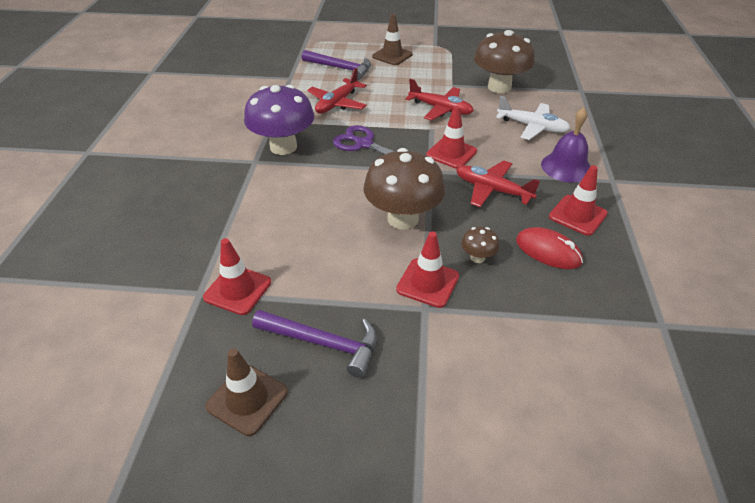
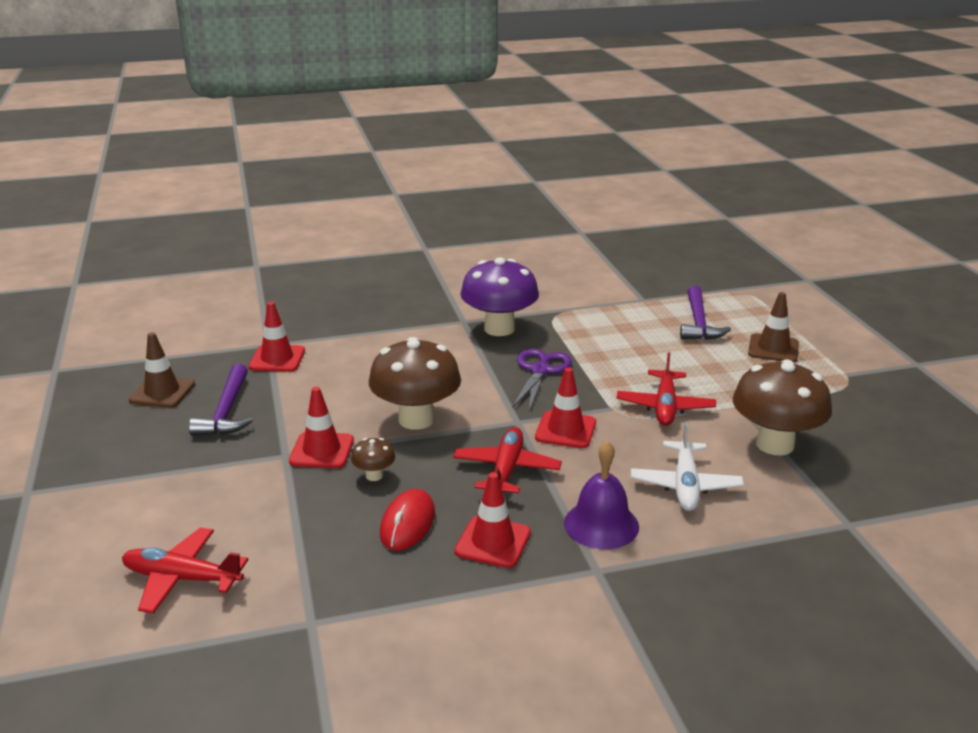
camera: 70 degrees right, 15 degrees down
(337, 103) = (613, 338): red plane -> red plane (182, 578)

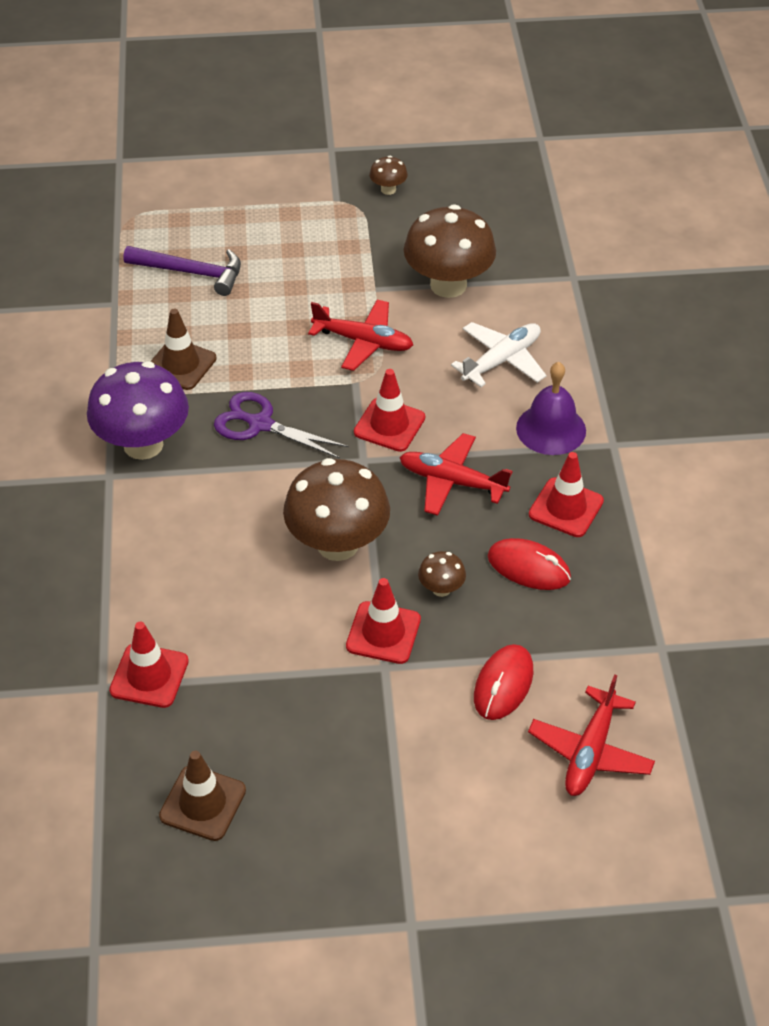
camera: 80 degrees left, 20 degrees up
(227, 411) = (272, 727): purple hammer -> none
(264, 519) = (503, 684): none -> red mouse
(685, 485) = (502, 360): white plane -> white plane turned 60 degrees counterclockwise
(773, 349) = (270, 233): brown traffic cone -> brown traffic cone (181, 365)
(887, 398) = (388, 189): none -> brown mushroom

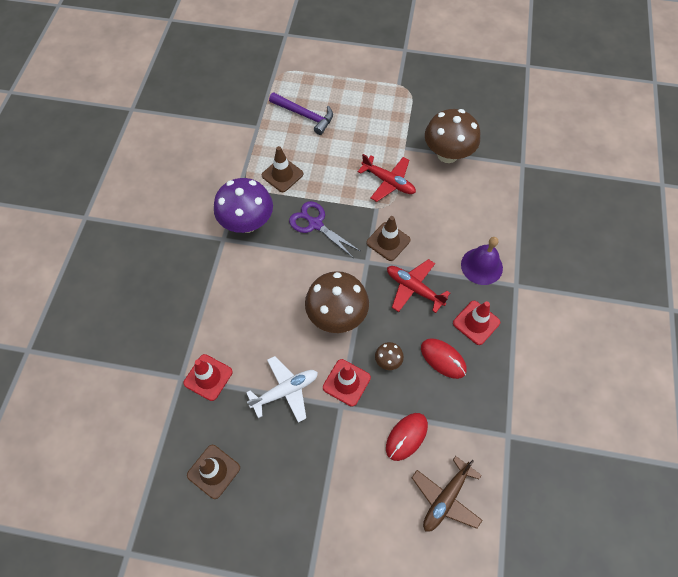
camera: 15 degrees right, 15 degrees up
(388, 189) = (430, 83): brown mushroom -> none
(389, 425) = (388, 241): red traffic cone -> brown traffic cone
(502, 360) = (465, 212): white plane -> white plane (285, 391)
(590, 752) = (445, 498): red plane -> brown plane

